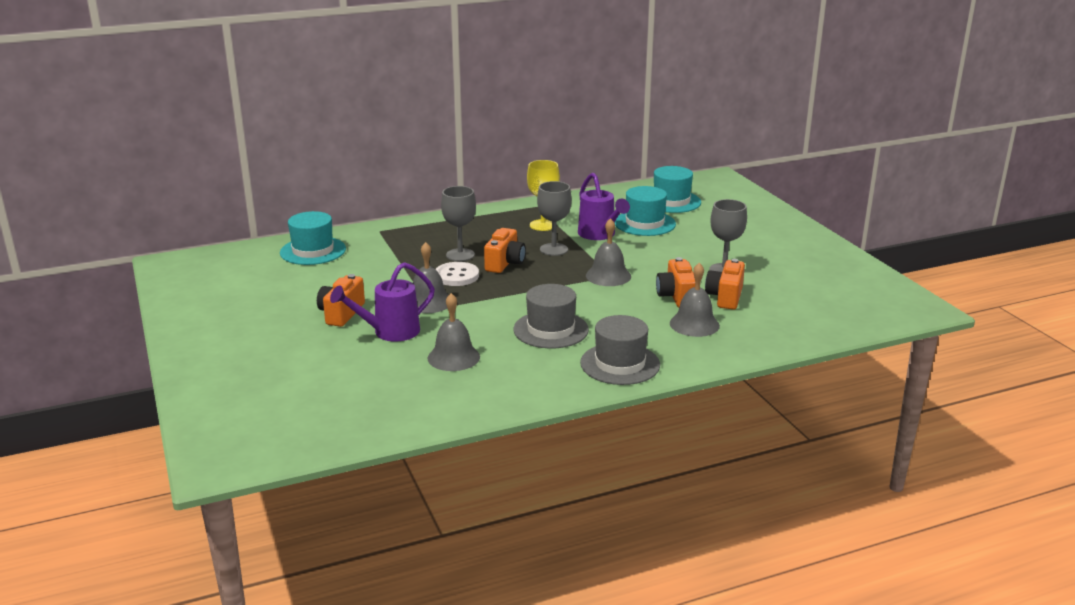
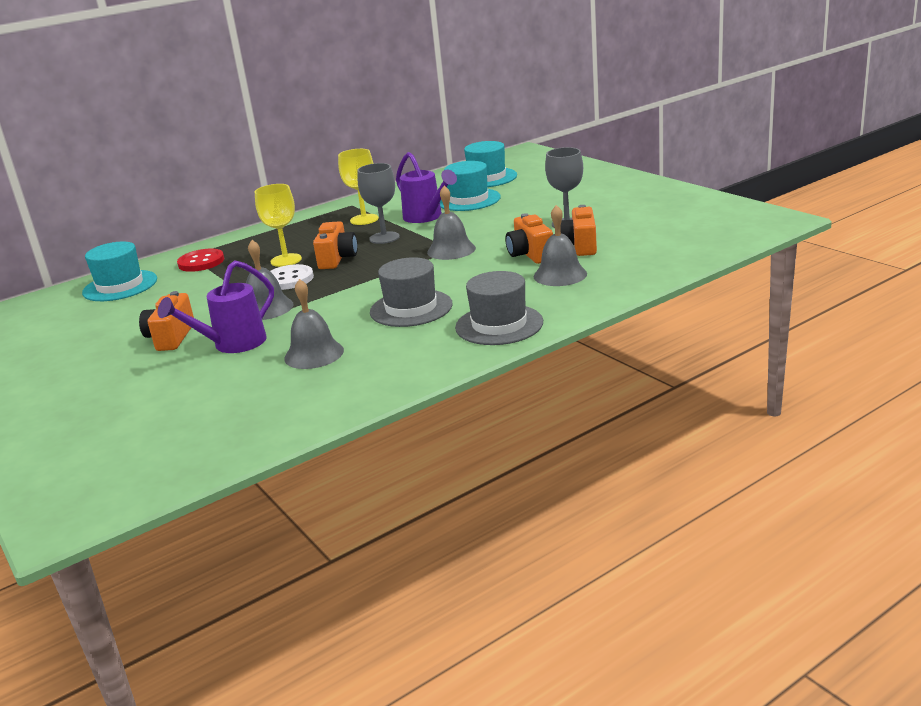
camera: 10 degrees left, 0 degrees up
(387, 241) = (201, 262): none -> red button
(460, 255) = (286, 260): grey goblet -> yellow goblet

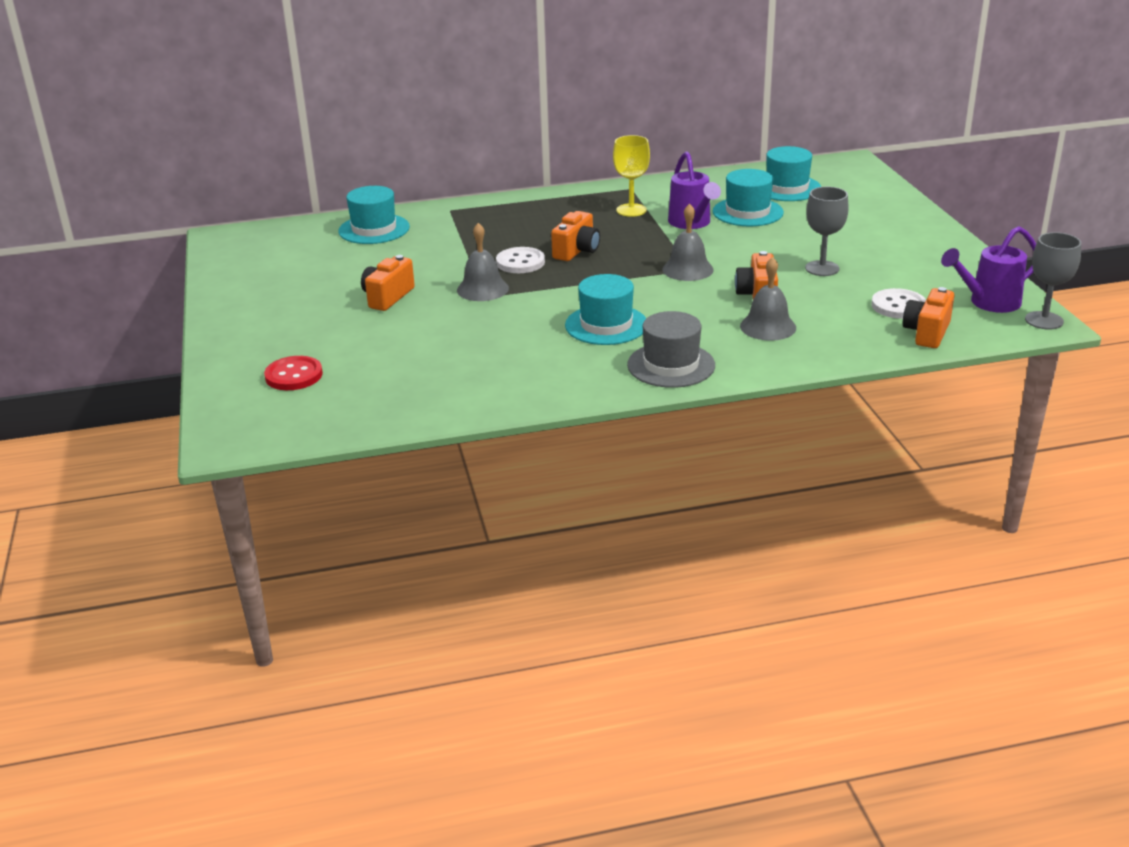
camera: 20 degrees right, 5 degrees up
(201, 262) = (455, 221): red button -> red button (294, 375)
(233, 344) = (433, 319): purple watering can -> purple watering can (988, 303)
(286, 260) = (530, 240): yellow goblet -> none
(314, 354) = (493, 349): grey bell -> none
(384, 238) = (635, 238): grey goblet -> grey goblet (1044, 320)
(411, 308) = (606, 325): grey hat -> turquoise hat
(580, 246) = (813, 299): orange camera -> orange camera (927, 333)
(655, 235) = (898, 306): none -> white button

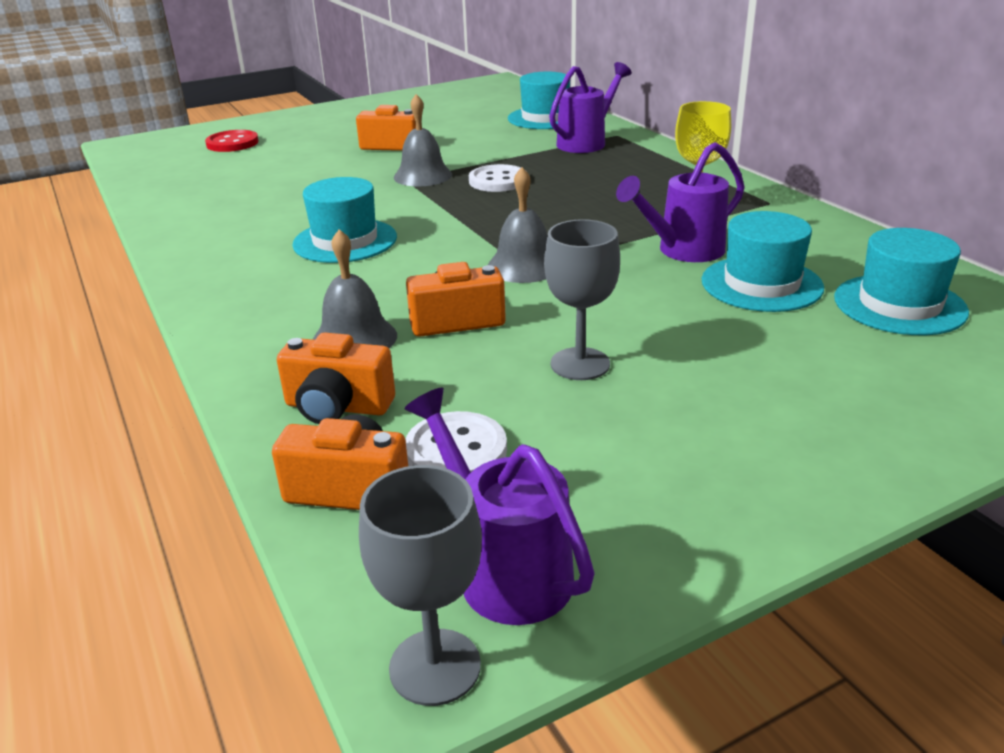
camera: 75 degrees right, 0 degrees up
(458, 222) = (586, 142): none -> purple watering can
(577, 251) = (545, 201): orange camera -> orange camera (337, 407)
(671, 365) = (239, 288): grey hat -> none

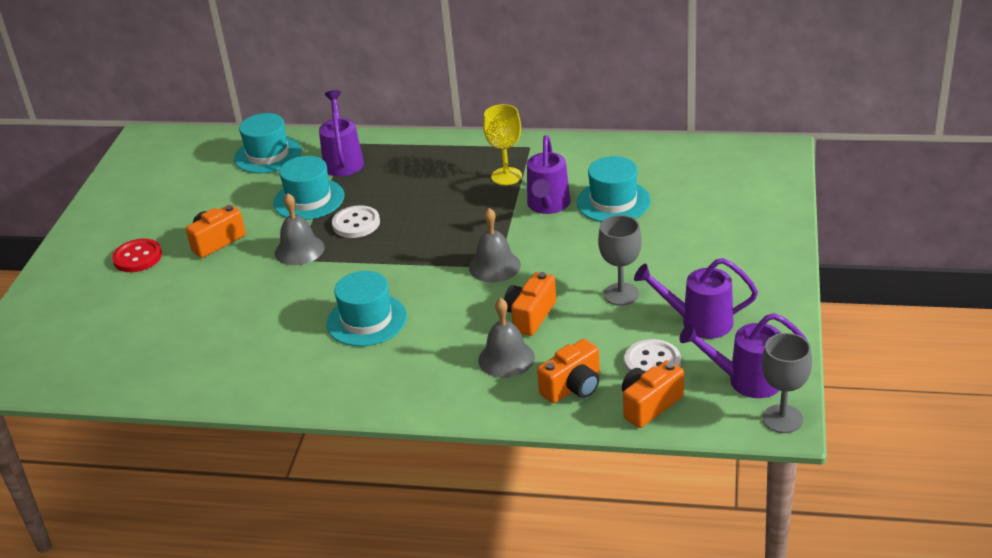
camera: 50 degrees left, 5 degrees up
(232, 143) = (80, 316): red button -> red button (137, 257)
(600, 454) = (699, 322): none -> purple watering can
(899, 305) = (679, 176): turquoise hat -> turquoise hat (309, 199)

